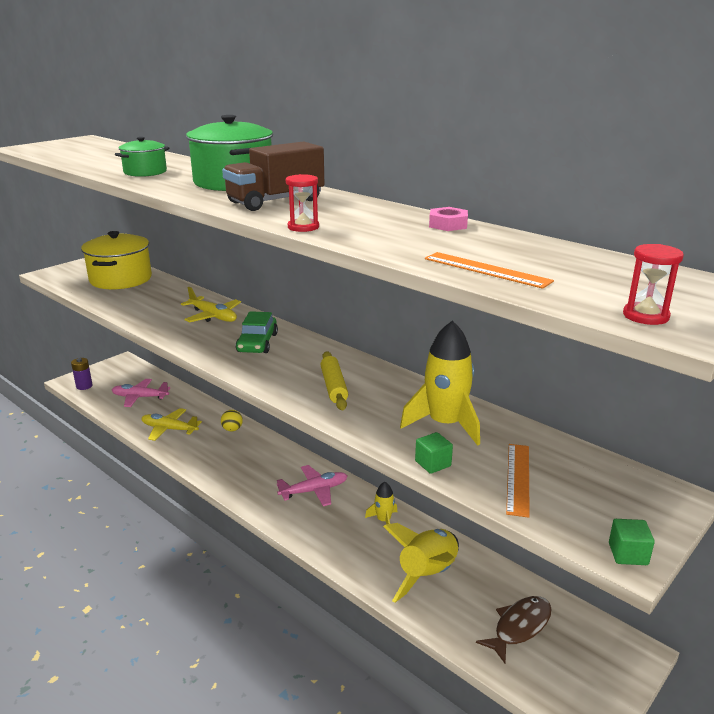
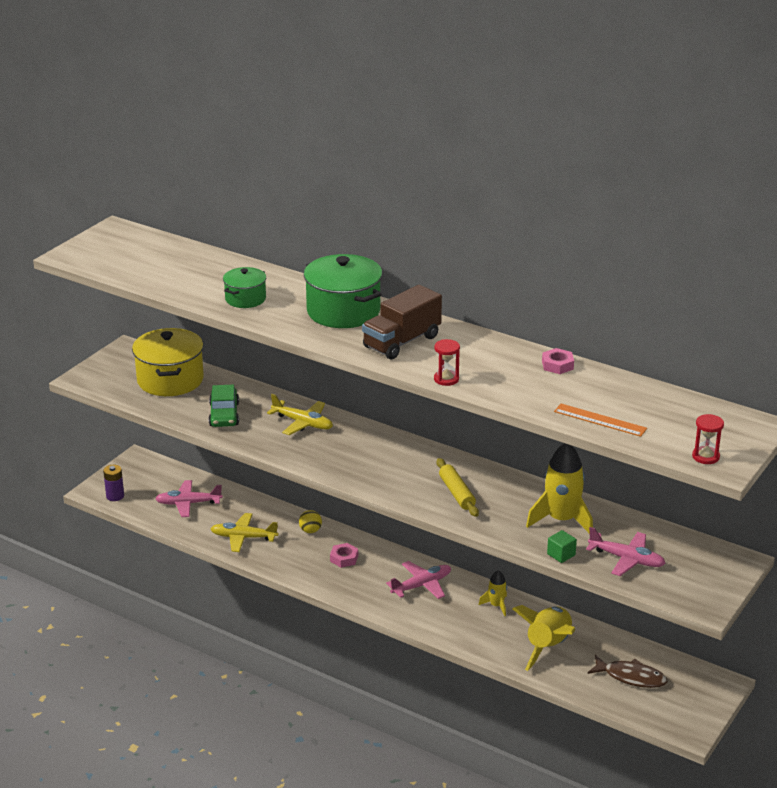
camera: 10 degrees left, 5 degrees up
(250, 457) = (344, 558): none -> pink nut
(257, 343) = (364, 452): green car -> green car (224, 414)
(518, 478) = (626, 559): orange ruler -> pink plane
(519, 627) = (631, 677): brown fish -> brown fish turned 75 degrees clockwise
(628, 554) = (706, 604): green cube -> none

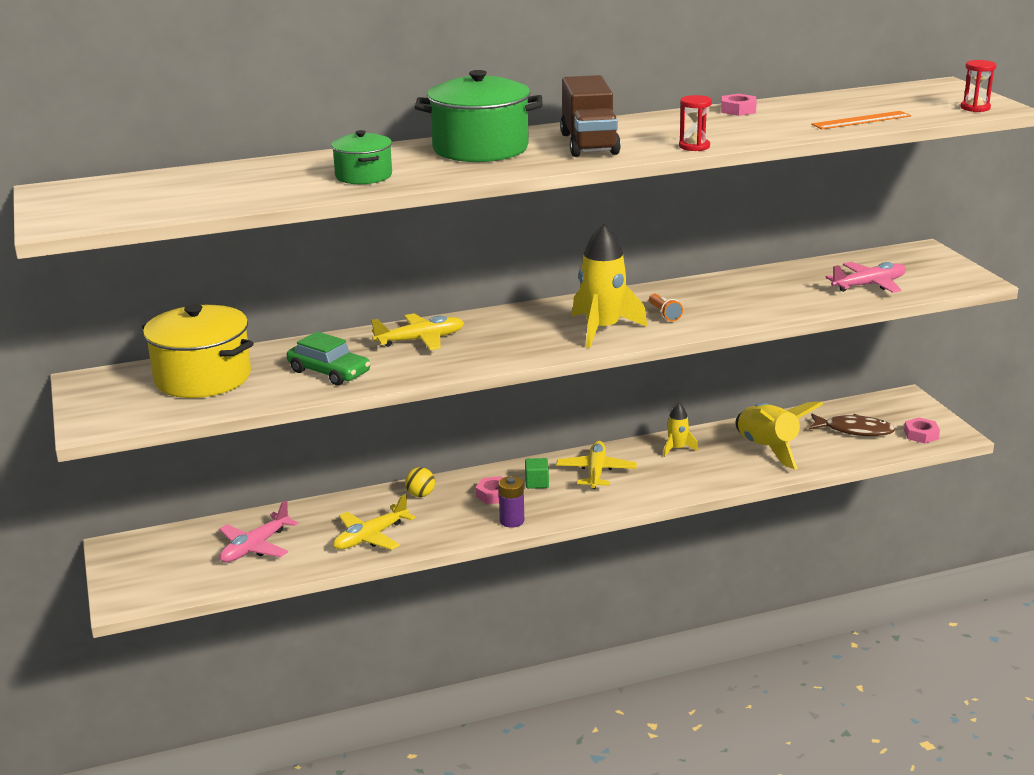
camera: 50 degrees left, 5 degrees down
(115, 496) = (158, 589): purple battery -> purple battery (512, 521)
(422, 585) = (596, 472): pink plane -> yellow plane
(457, 493) = (664, 314): yellow rolling pin -> orange flashlight
(561, 520) = (772, 288): yellow rocket -> yellow rocket (602, 329)
(561, 555) = (827, 306): green cube -> green cube (537, 483)
(631, 677) = (854, 430): brown fish -> brown fish turned 45 degrees clockwise
(667, 713) = (921, 434): none -> pink nut

